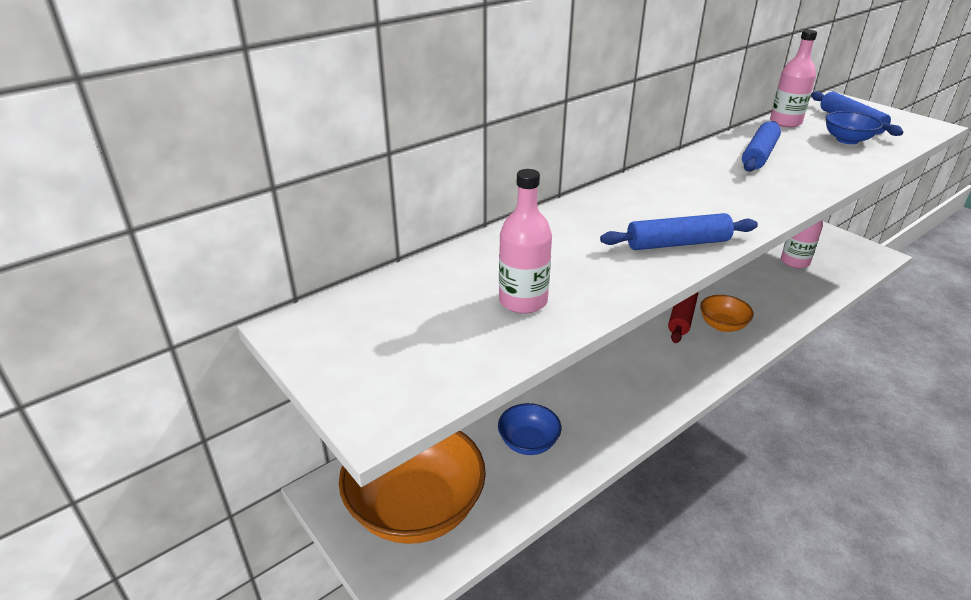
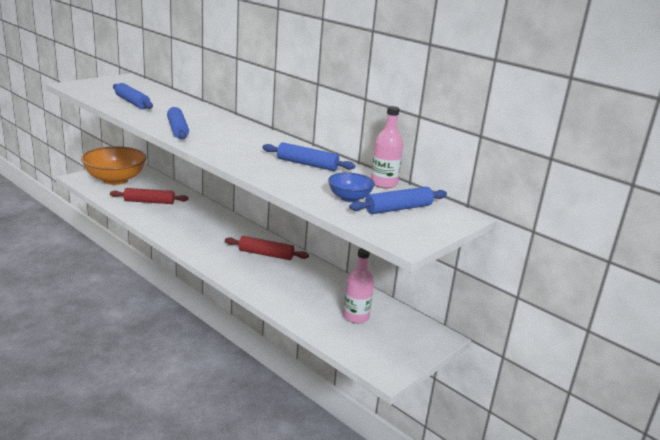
camera: 80 degrees right, 10 degrees down
(523, 301) = (132, 102): pink bottle -> blue rolling pin
(528, 443) = (149, 202): blue bowl -> red rolling pin
(722, 325) = (253, 267): orange bowl -> none

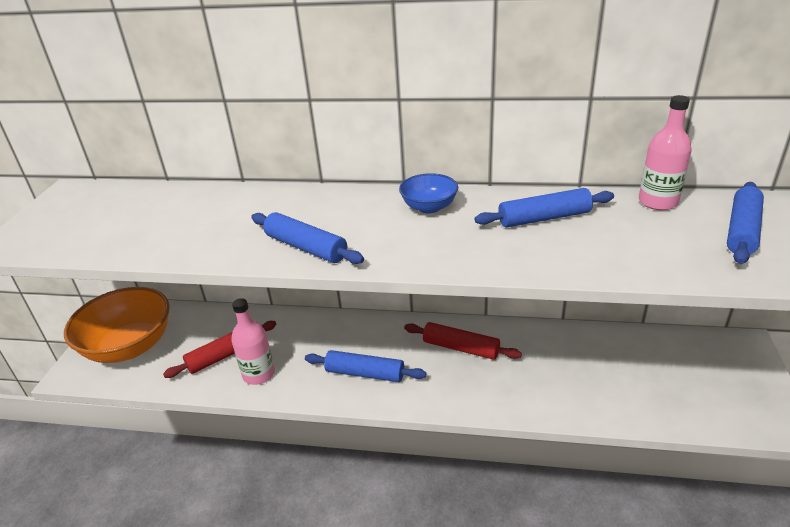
camera: 30 degrees left, 10 degrees up
(132, 102) = (158, 231): blue rolling pin -> blue rolling pin (365, 373)
(266, 254) = (461, 348): red rolling pin -> red rolling pin turned 45 degrees clockwise
(349, 198) = (680, 244): blue bowl -> blue bowl (429, 207)
(356, 317) = (656, 372): pink bottle -> pink bottle (258, 374)

